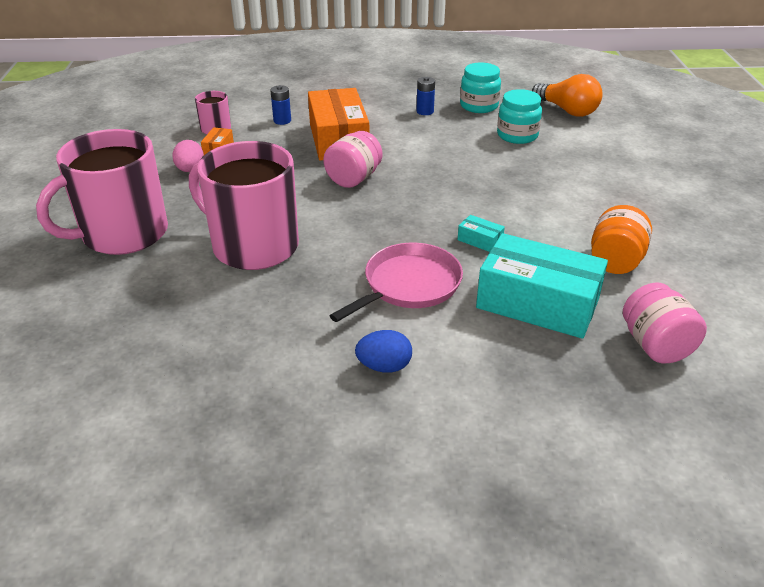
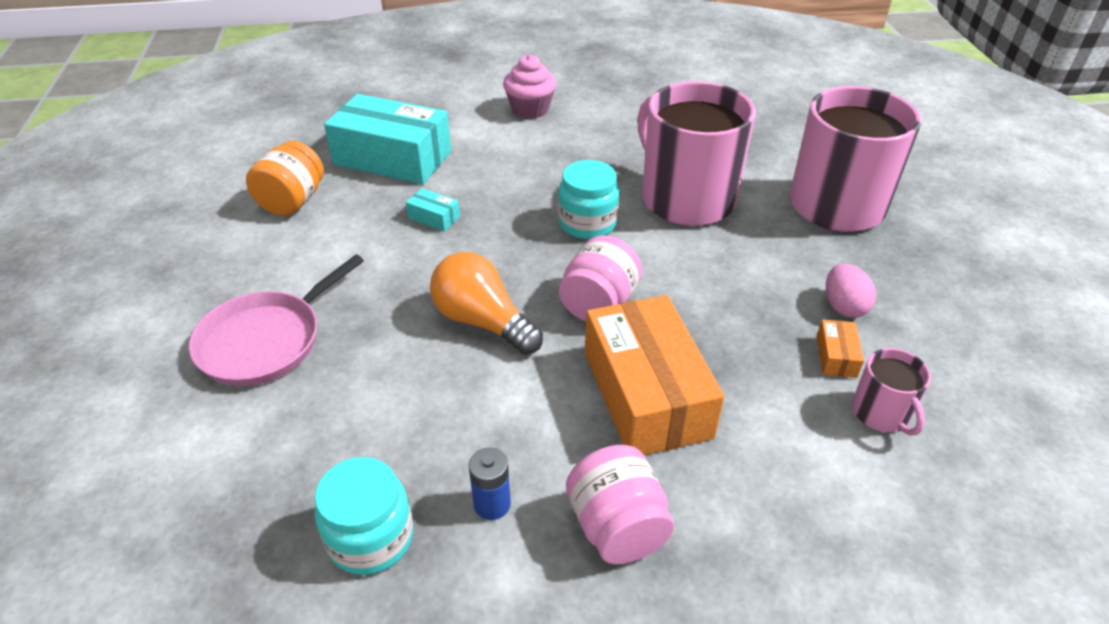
camera: 175 degrees right, 5 degrees up
(253, 246) = (685, 198): pink mug -> pink mug turned 150 degrees counterclockwise
(282, 121) = (772, 447): blue battery -> none
(384, 366) = (530, 109): blue egg -> pink cupcake
(408, 285) = (513, 167): pink pan -> pink pan (266, 340)
(517, 135) = (322, 429): turquoise jar -> turquoise jar (587, 223)
(567, 110) = (179, 531): orange light bulb -> orange light bulb (482, 321)
(655, 345) = (305, 132): pink jar -> pink jar (617, 527)

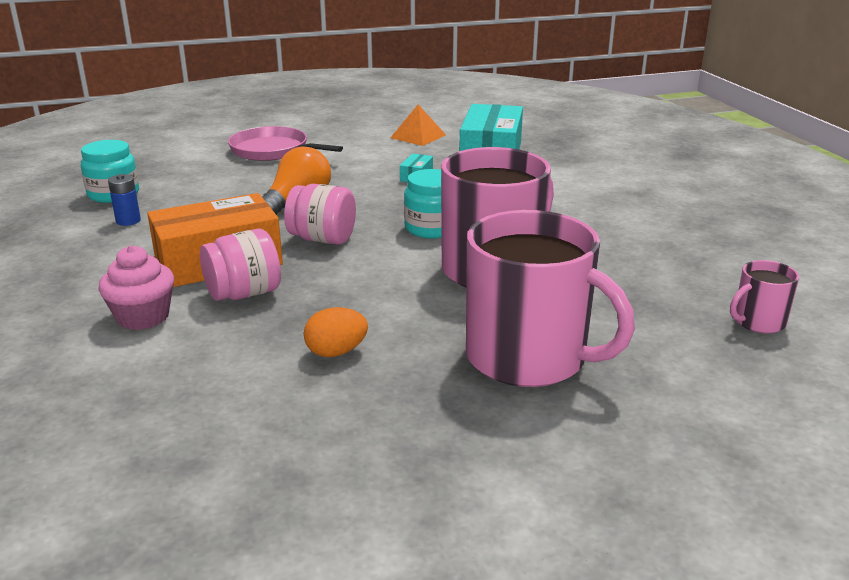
camera: 80 degrees right, 15 degrees down
(293, 201) = (418, 136): orange jar -> orange pyramid
(530, 109) = (609, 193): pink cupcake -> pink cupcake (143, 317)
(617, 527) = (98, 257): pink jar -> pink jar (244, 294)
(836, 356) = (262, 344): orange box -> none
(843, 306) = (336, 352): pink egg -> orange egg
(881, 413) = (185, 365): pink mug -> pink mug (758, 322)

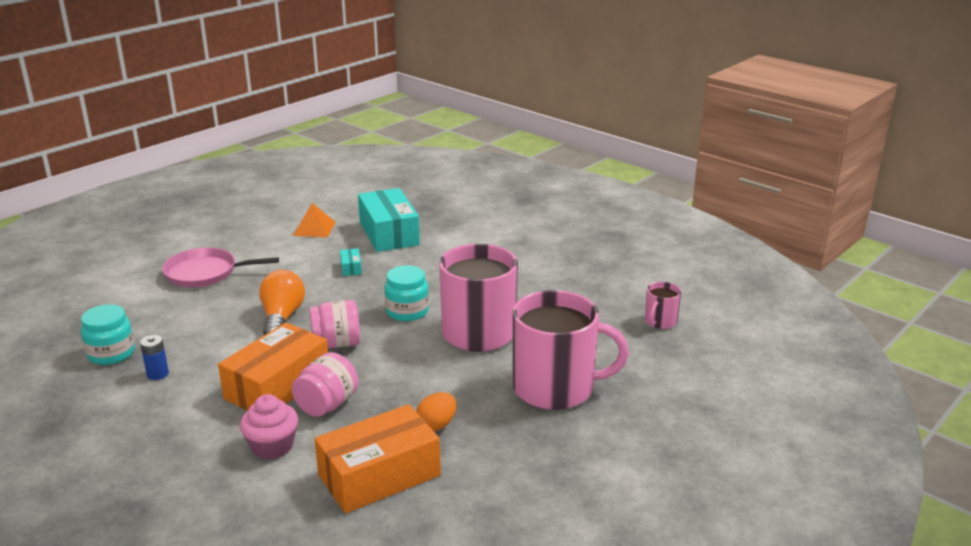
camera: 30 degrees left, 0 degrees up
(211, 385) = (379, 475): none -> orange box

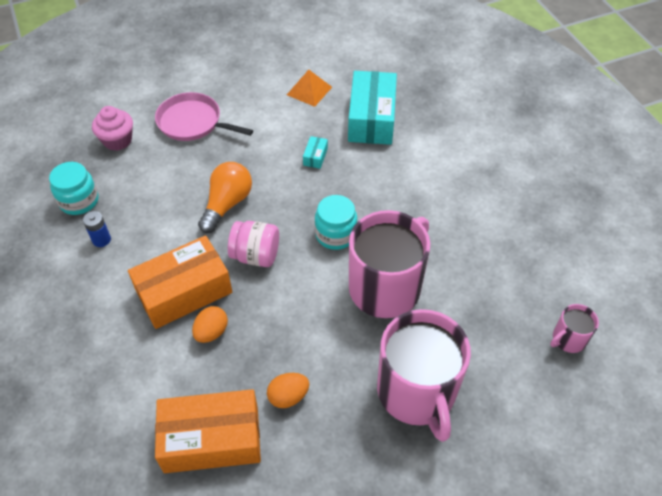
camera: 25 degrees right, 25 degrees up
(272, 447) = (146, 366): pink cupcake -> pink cupcake (117, 140)
(327, 405) = (211, 332): pink jar -> orange egg
(556, 388) = (417, 392): pink mug -> pink mug turned 45 degrees clockwise

